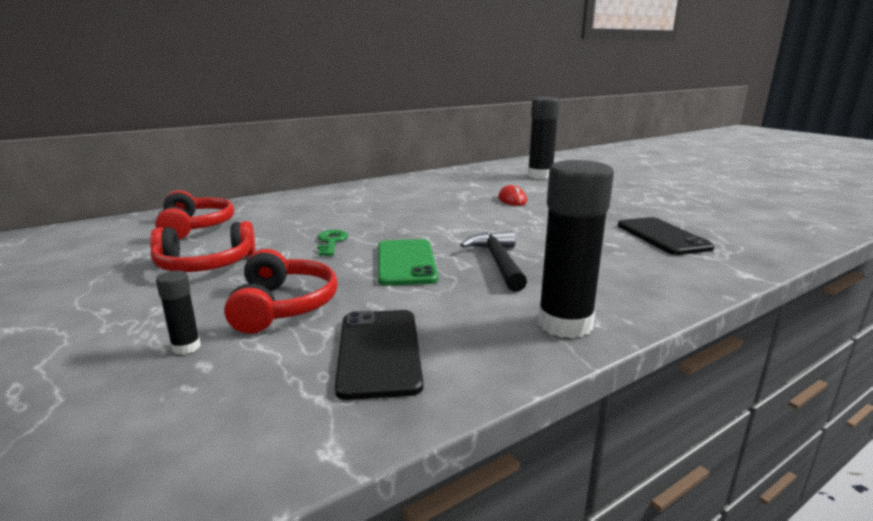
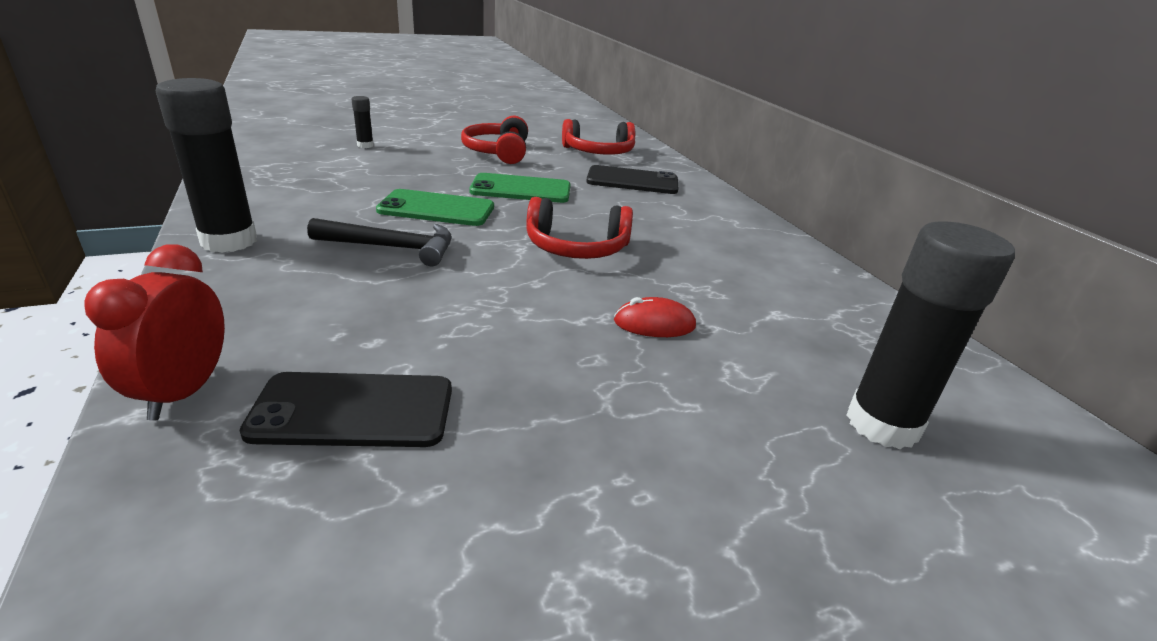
camera: 100 degrees right, 10 degrees up
(283, 306) = (394, 166): red headphones -> red headphones (576, 247)
(331, 242) = (521, 189): green key -> green phone
(379, 352) = (290, 180): black phone -> black phone (632, 181)
(717, 270) = (184, 392): none -> red clock

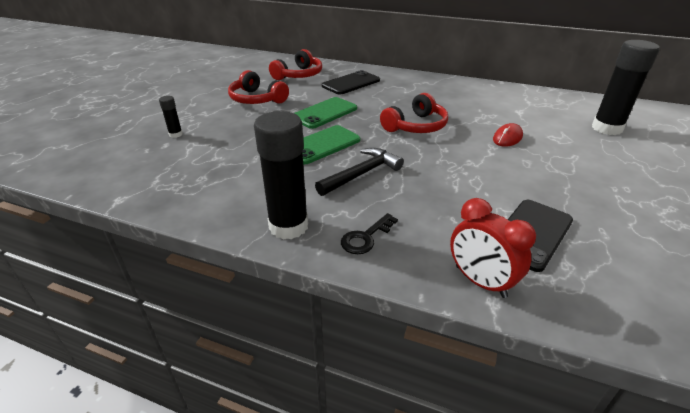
camera: 45 degrees left, 5 degrees up
(239, 288) = (366, 237): none -> black key

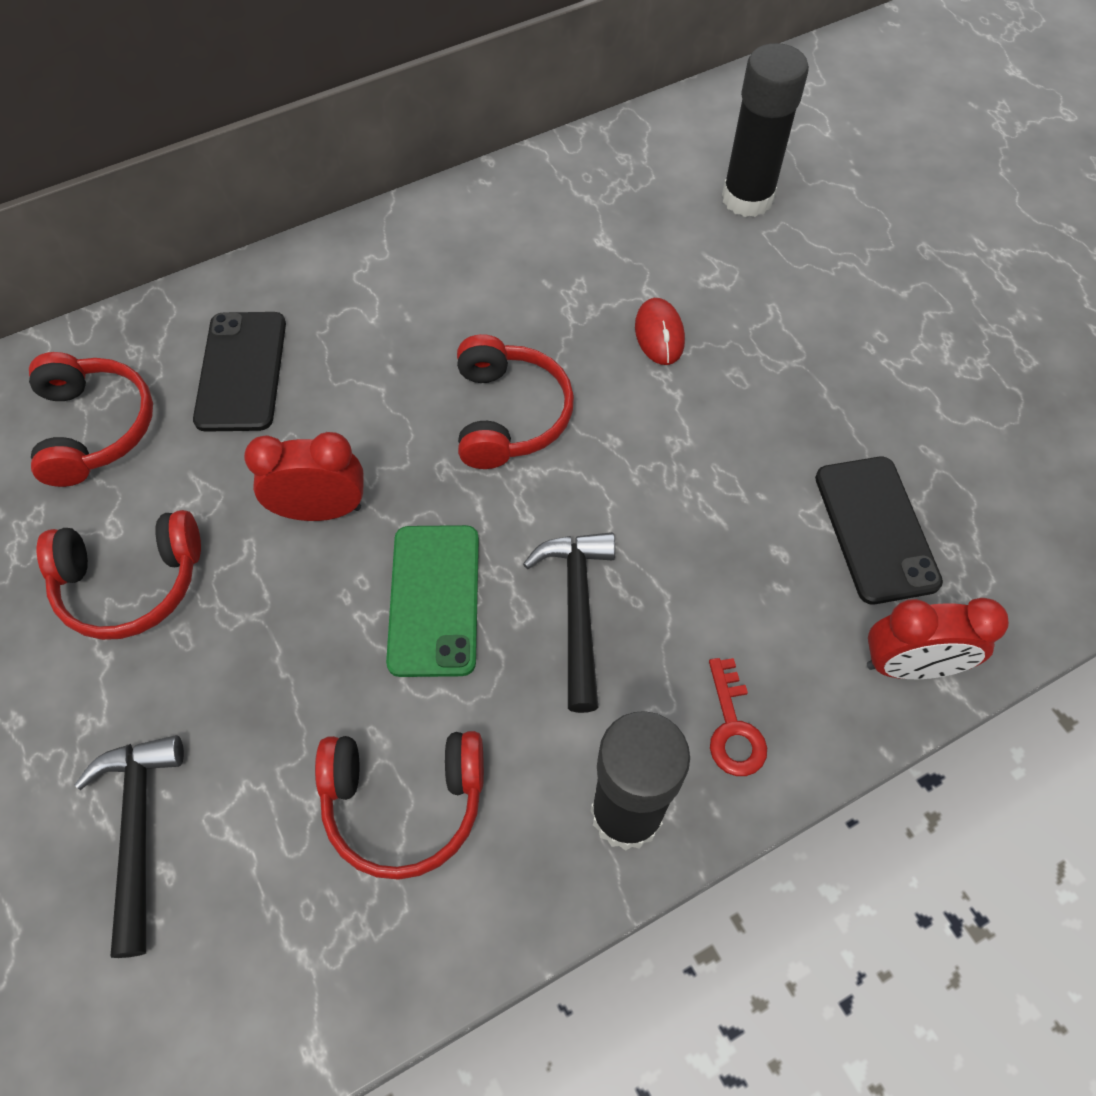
camera: 50 degrees left, 25 degrees up
(175, 134) = (138, 829): black glue stick -> black hammer
(235, 174) = (404, 803): none -> red headphones
(324, 113) = (321, 510): green phone -> red clock
(366, 237) = (733, 727): black key -> red key

